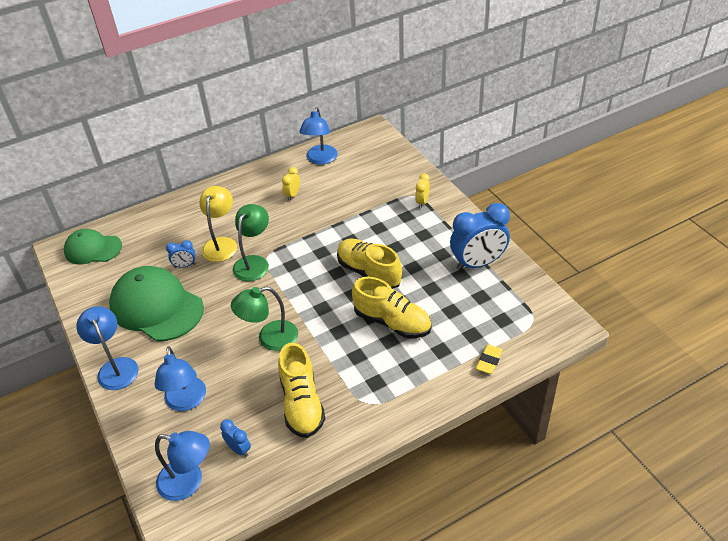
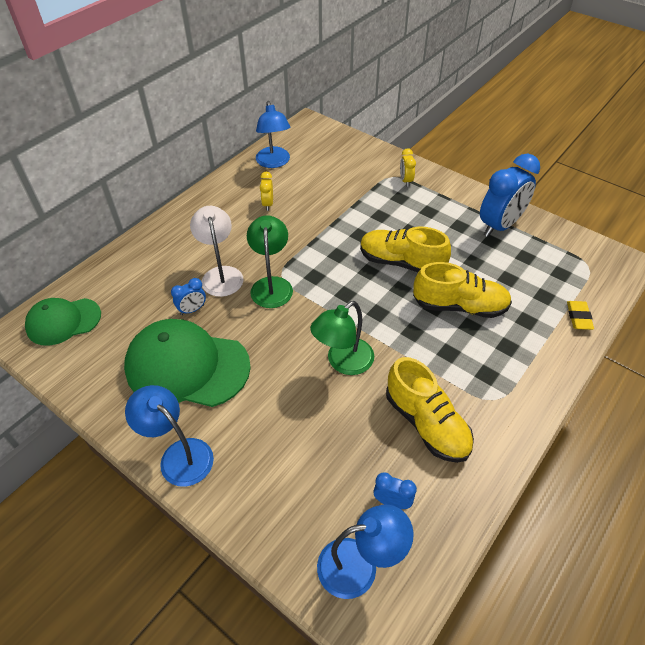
camera: 25 degrees left, 5 degrees up
(186, 402) = (294, 467): blue lamp -> none
(221, 244) = (221, 274): yellow lamp -> white lamp

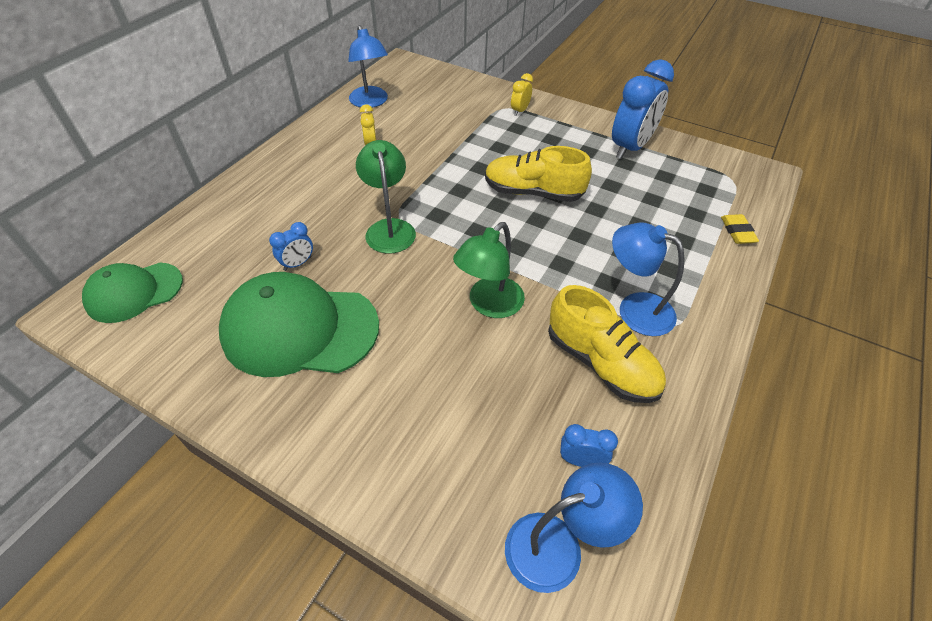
camera: 10 degrees left, 0 degrees up
(179, 455) = (303, 437): blue lamp -> blue lamp (635, 309)
(221, 274) = (327, 222): white lamp -> none
(405, 180) = (520, 111): yellow clock -> yellow clock turned 45 degrees clockwise
(459, 306) = (607, 232): yellow shoe -> none

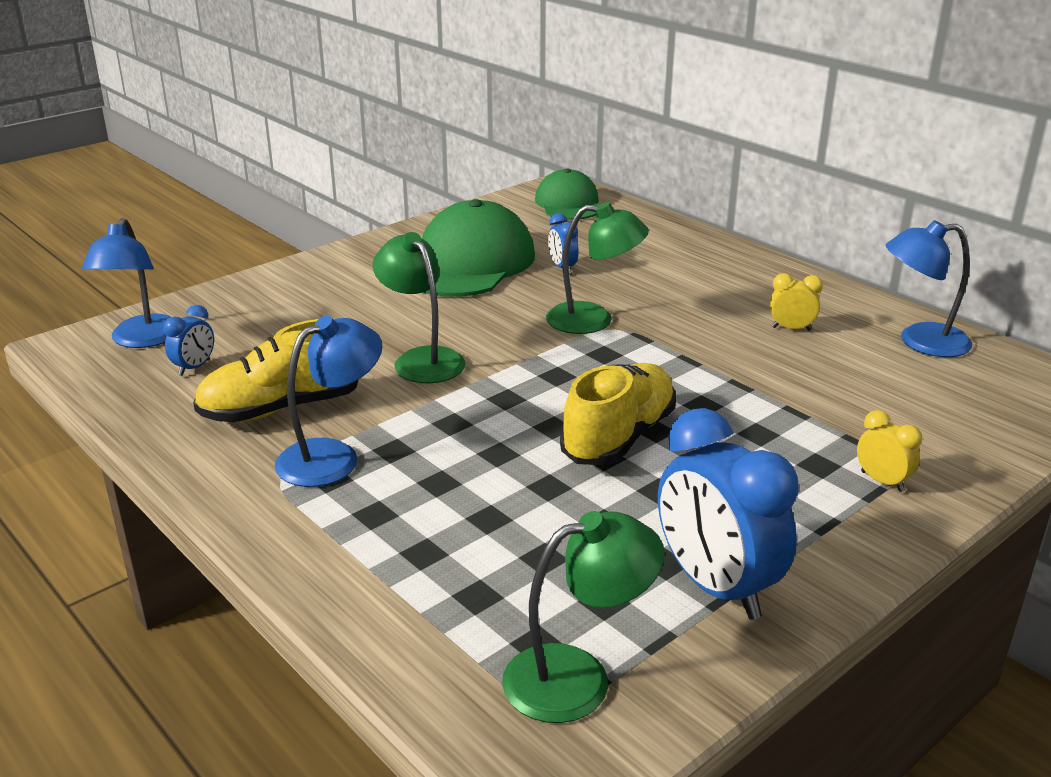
camera: 110 degrees right, 20 degrees down
(714, 175) = (578, 677): none -> green lamp
(737, 232) = (400, 629): yellow eraser -> none

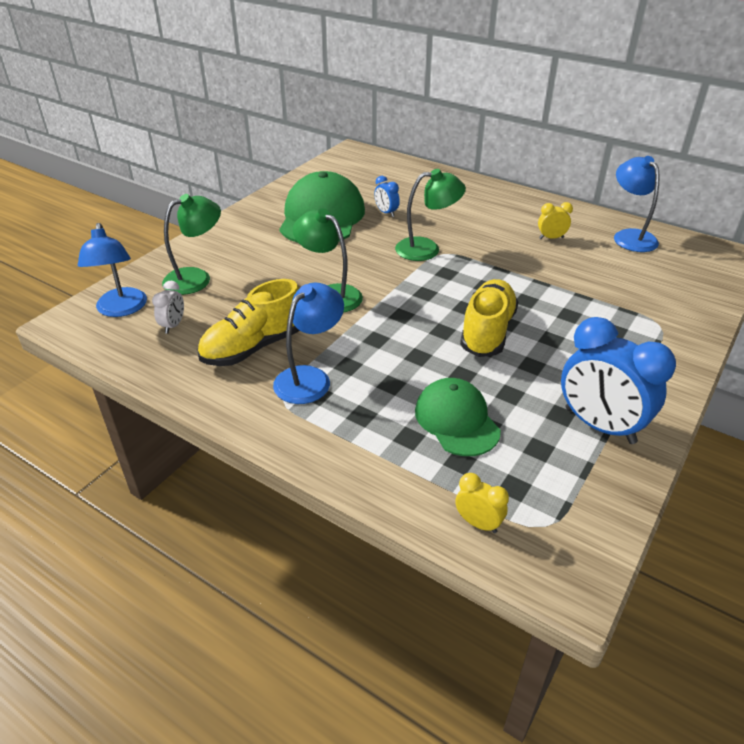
camera: 15 degrees left, 10 degrees up
(194, 368) = (173, 325): blue clock -> white clock
(568, 203) = (364, 164): green cap -> green cap (456, 420)
(578, 677) = (551, 505): green lamp -> green lamp (196, 278)
(882, 481) = (656, 336): yellow clock -> yellow clock (478, 523)
(920, 342) = (630, 236): blue lamp -> blue lamp turned 90 degrees clockwise

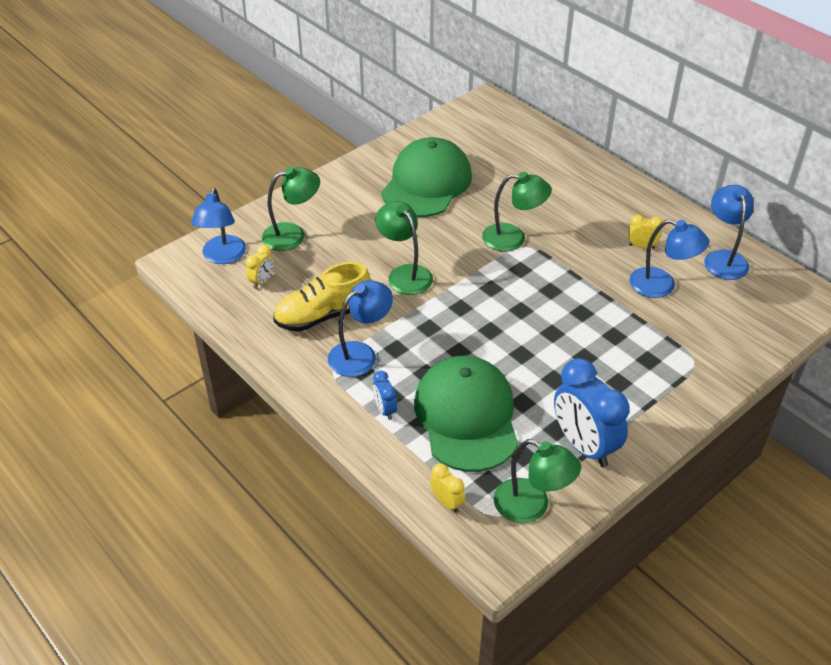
camera: 15 degrees right, 5 degrees up
(173, 325) = (262, 281): white clock -> yellow clock
(386, 213) = (491, 188): blue clock -> blue clock (385, 410)
(456, 420) = (466, 416): green cap -> green cap, size x1.63
(487, 331) = (530, 338): yellow shoe -> none
(579, 505) = (531, 506): none -> green lamp
(588, 266) = (661, 286): none -> blue lamp

